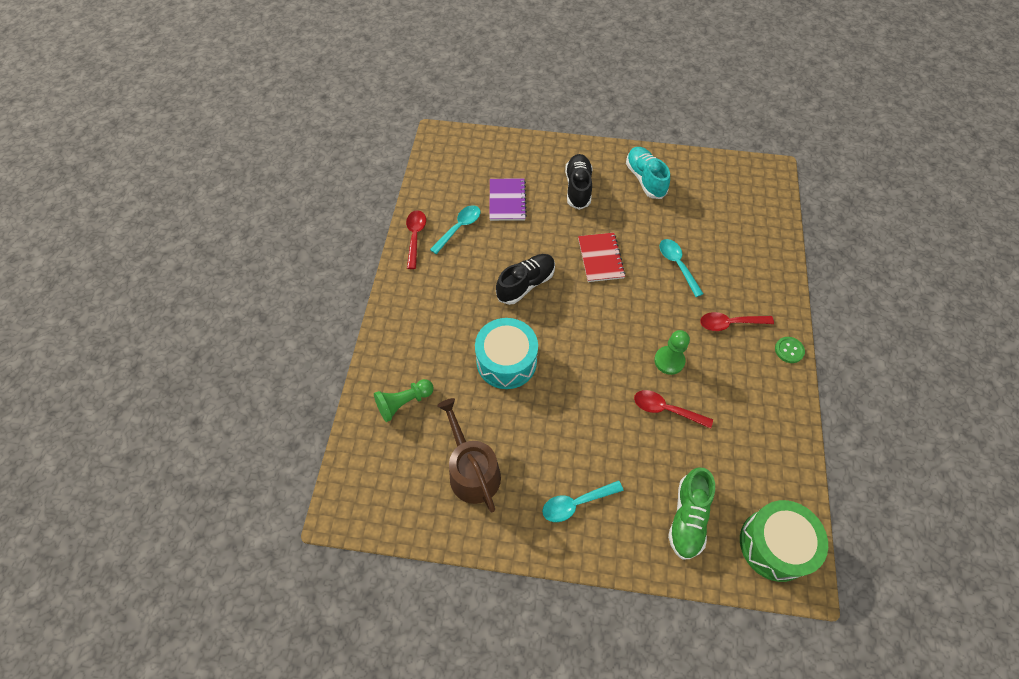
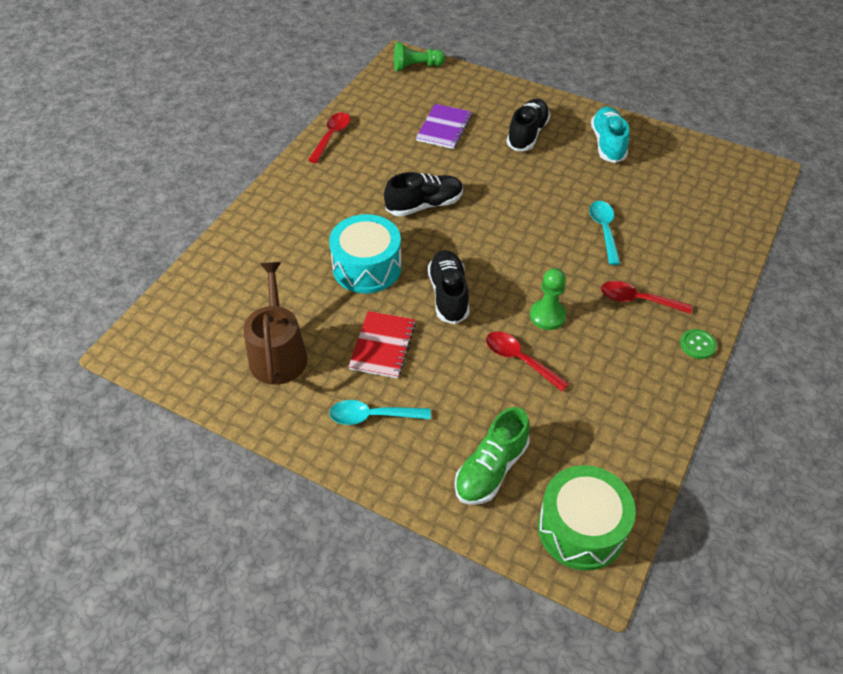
camera: 20 degrees right, 10 degrees down
(404, 403) = (242, 274): green pawn -> green pawn (416, 67)
(459, 228) = (380, 139): turquoise spoon -> none
(584, 366) = (448, 295): none -> black shoe
(600, 258) = (519, 202): red notebook -> red notebook (382, 346)

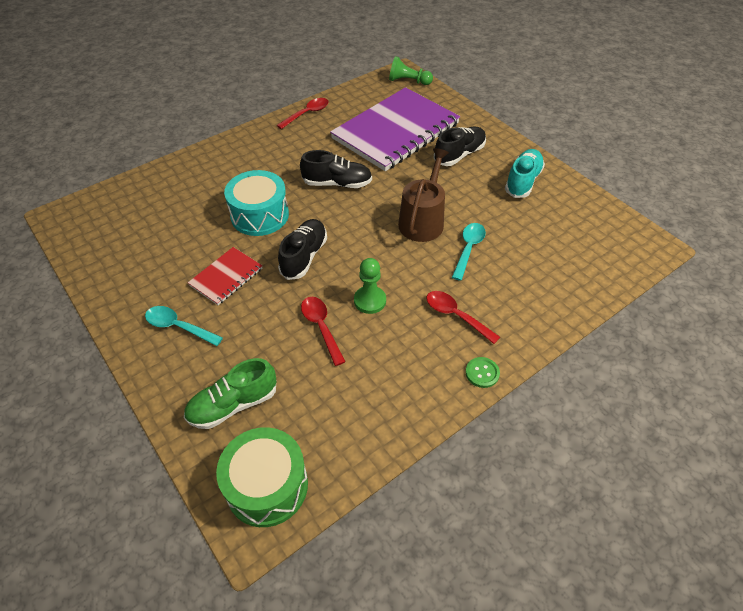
camera: 25 degrees right, 0 degrees up
(278, 353) = (150, 255): brown watering can -> brown watering can (422, 221)
(444, 128) = (395, 131): purple notebook -> purple notebook, size x2.21

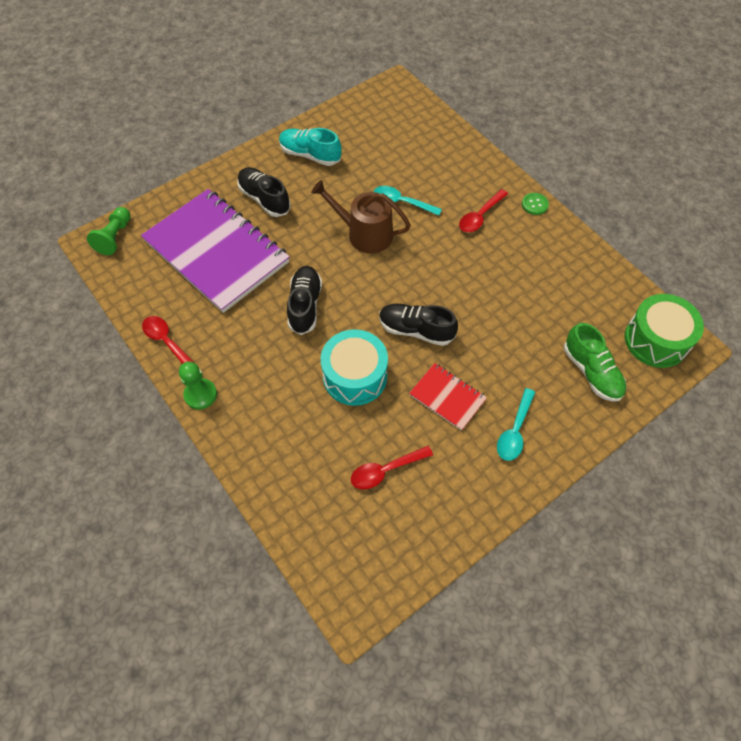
camera: 90 degrees left, 10 degrees up
(321, 327) = (502, 312): red spoon -> red spoon (385, 470)
(370, 301) = (468, 276): green pawn -> green pawn (200, 394)

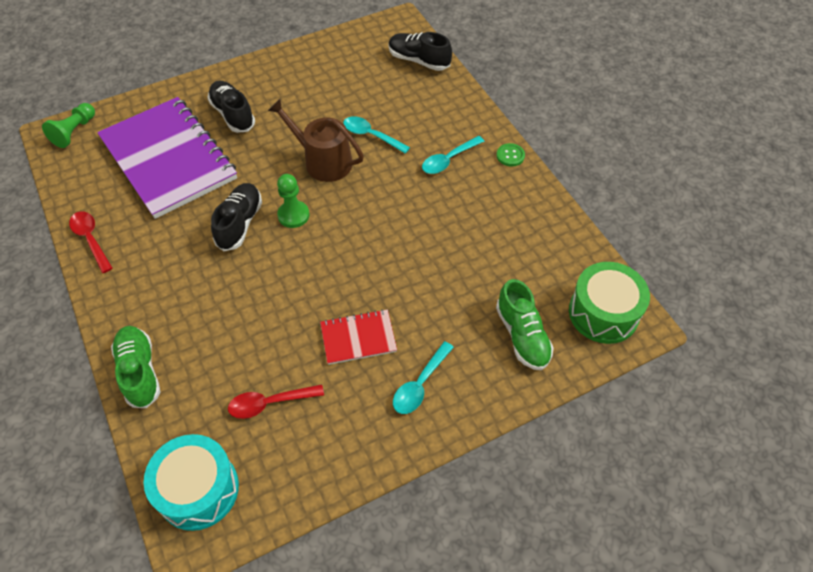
camera: 10 degrees right, 5 degrees down
(200, 394) = (106, 296): green pawn -> green pawn (293, 215)
(256, 461) = (140, 371): none -> green shoe
(310, 155) = (292, 78): turquoise shoe -> none
(355, 376) = (268, 301): turquoise drum -> turquoise drum (198, 489)
(416, 330) = (346, 264): black shoe -> black shoe (419, 60)
(447, 397) = (358, 338): red notebook -> red notebook turned 60 degrees counterclockwise
(480, 216) = (448, 160): red spoon -> turquoise spoon

